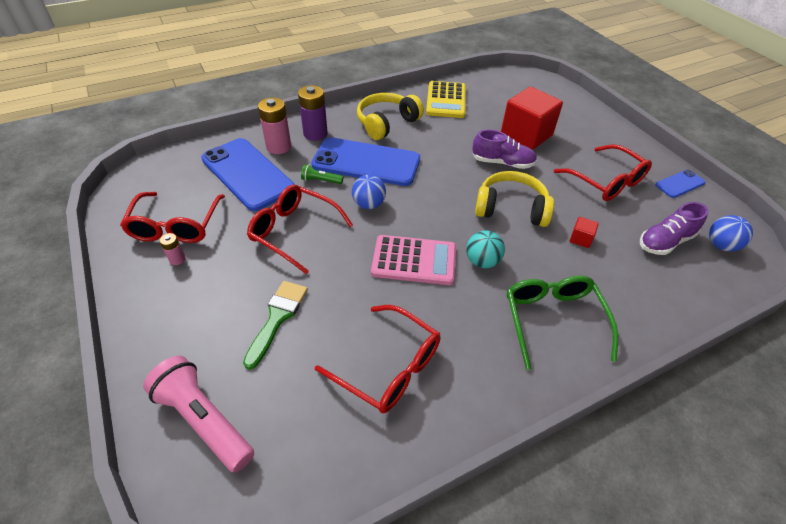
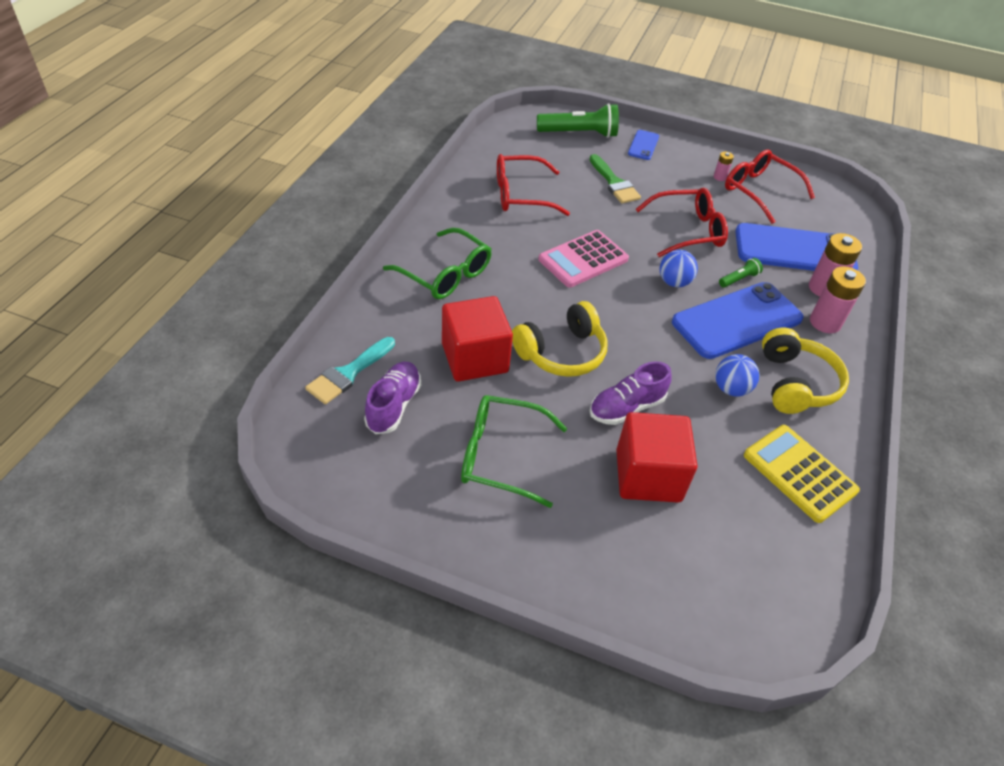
camera: 135 degrees right, 0 degrees up
(204, 420) = (579, 134): pink flashlight -> green flashlight
(315, 134) = (825, 322): purple battery -> pink battery
(482, 261) = (535, 288): turquoise ball -> none
(580, 239) = (475, 358): red cube -> red cube, size x2.43
(606, 181) = (501, 456): red glasses -> green glasses
(679, 184) = (414, 514): blue phone -> blue phone (643, 145)
(693, 282) = (348, 373): none -> turquoise brush
(721, 245) = (334, 437): blue ball -> blue ball (731, 389)

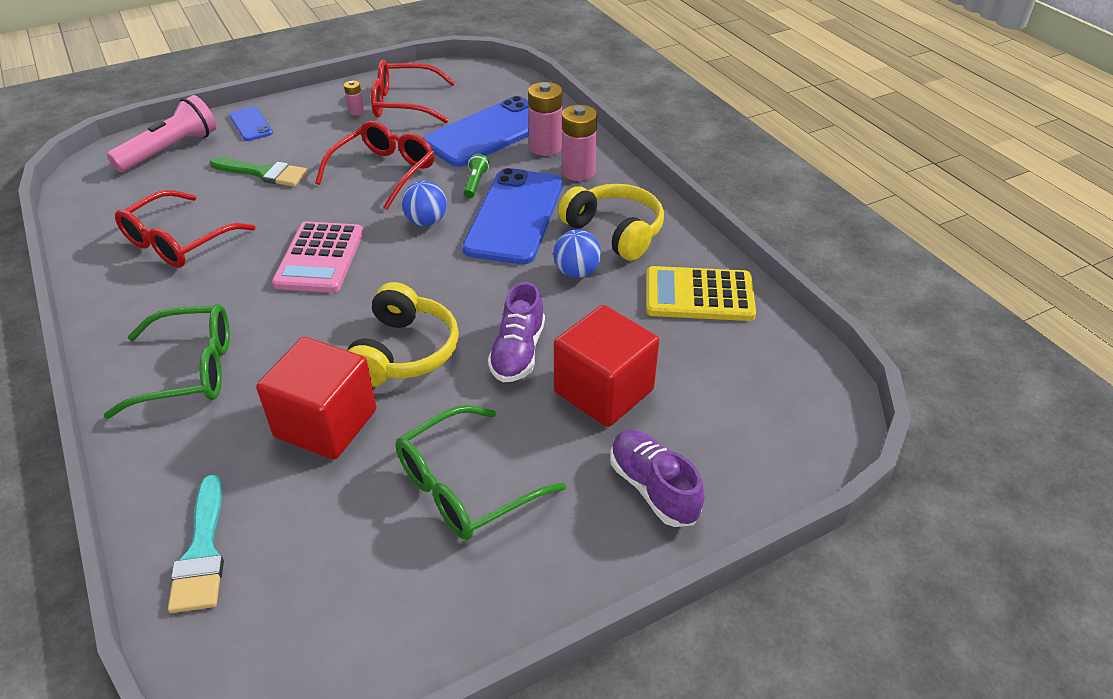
camera: 45 degrees left, 5 degrees down
(394, 405) = (298, 538): purple shoe -> purple shoe (653, 488)
(579, 134) = (170, 150): green flashlight -> pink flashlight

